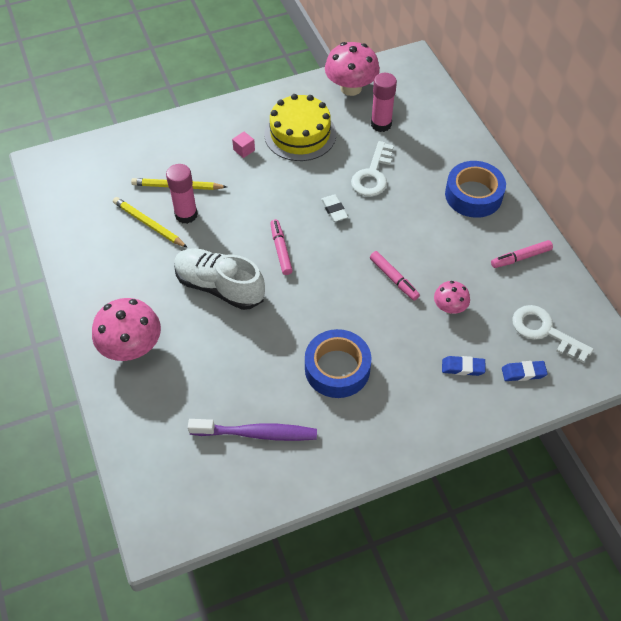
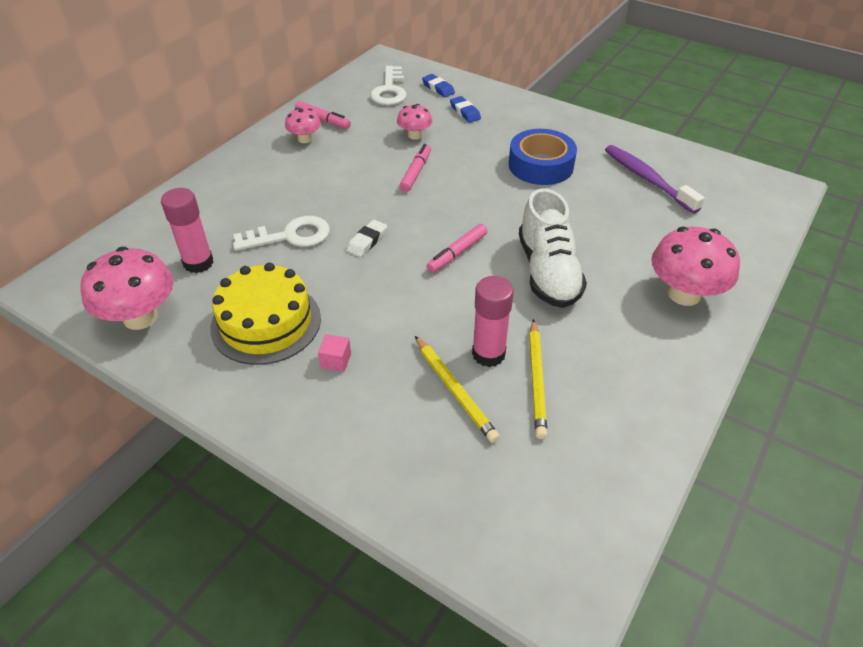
camera: 125 degrees left, 10 degrees down
(473, 195) = (265, 165): blue tape -> none
(496, 233) = (305, 139): none -> pink mushroom

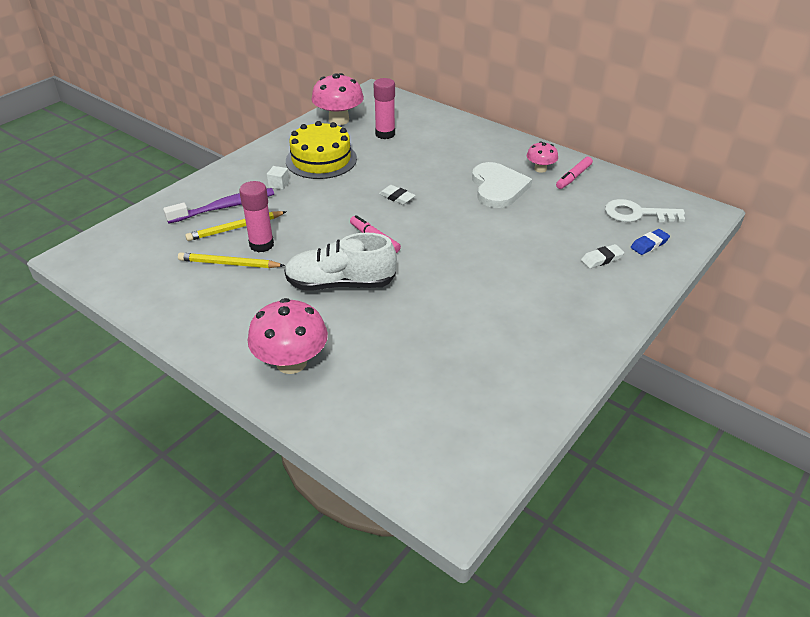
camera: 95 degrees right, 5 degrees down
(290, 236) = (408, 166): white key -> none
(336, 361) = (279, 184): pink cube -> white cube
(344, 167) = (498, 187): none -> white heart
(414, 135) = (552, 225): pink mushroom -> none
(416, 172) = (490, 223): pink marker -> none
(465, 112) = (601, 259): blue eraser -> white eraser
(541, 165) = (502, 300): blue tape -> none
(647, 179) = (476, 377): purple toothbrush -> purple toothbrush (224, 207)

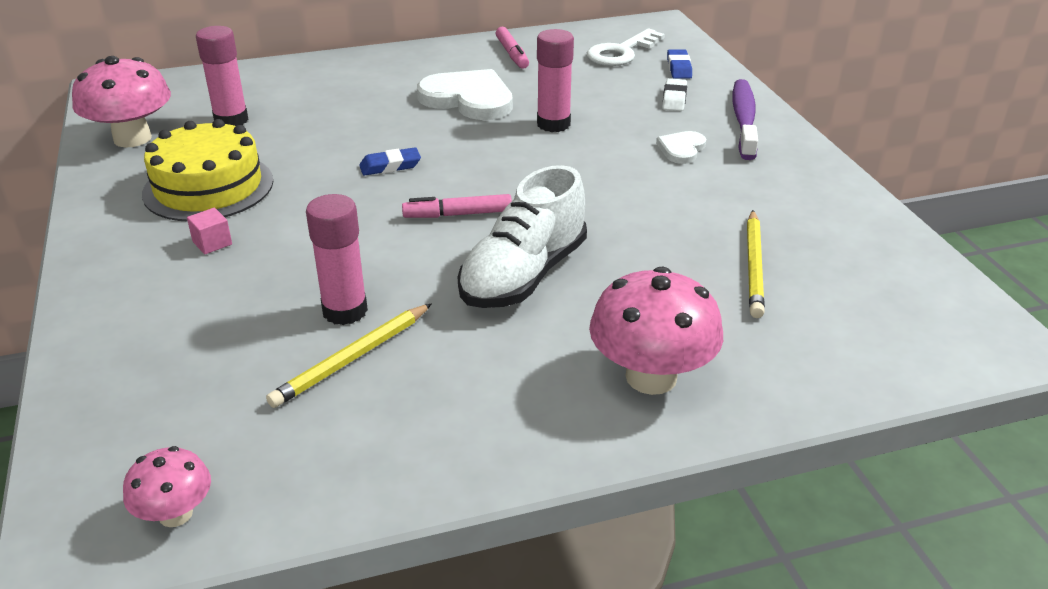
camera: 55 degrees left, 5 degrees down
(224, 207) = (192, 313): purple toothbrush -> purple toothbrush (743, 119)
(235, 228) = (266, 321): yellow pencil -> yellow pencil (754, 266)
(279, 184) = (212, 243): white cube -> pink cube
(397, 197) = (390, 166): white eraser -> blue eraser
(507, 228) = (553, 124): none -> pink glue stick
(539, 286) = (681, 149): none -> white heart
(540, 169) = (469, 63): pink mushroom -> pink mushroom (175, 514)

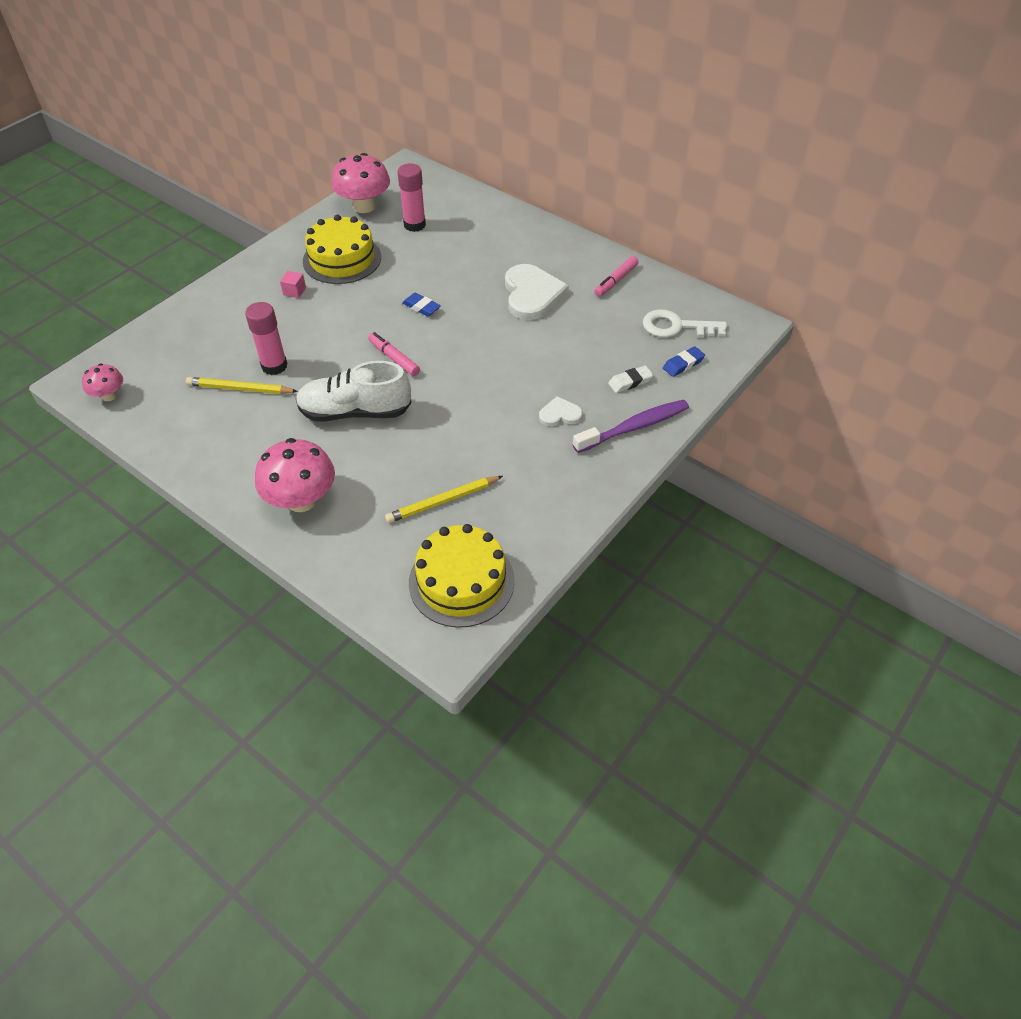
camera: 55 degrees right, 15 degrees up
(553, 124) = (536, 344): pink glue stick -> none
(902, 299) = (461, 581): none -> yellow cake

